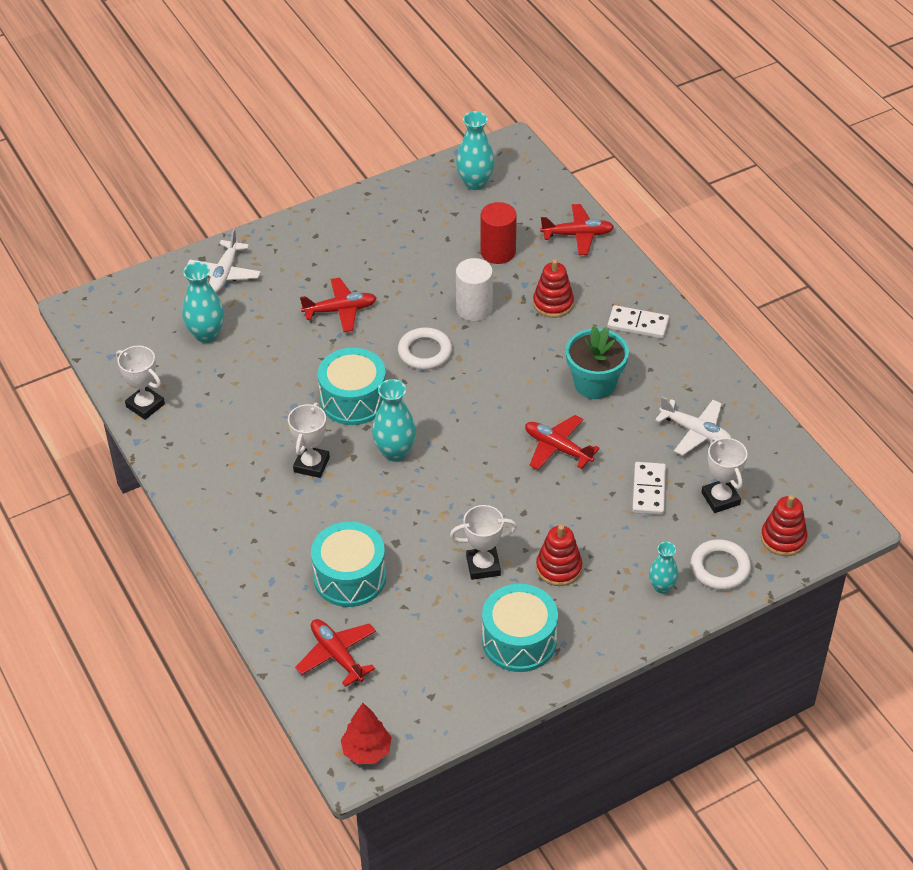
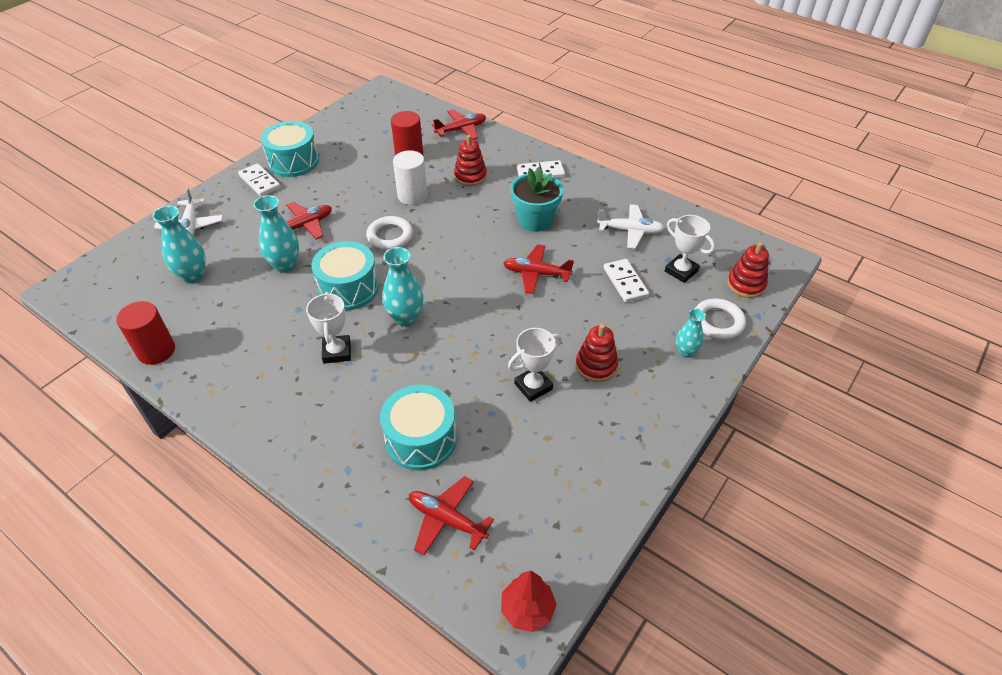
camera: 25 degrees left, 0 degrees up
(145, 405) = (156, 351): white trophy -> red cylinder
(316, 239) = (259, 182): none -> white domino
(475, 183) = (367, 117): turquoise vase -> turquoise vase (285, 265)
(519, 640) = (602, 440): turquoise drum -> turquoise drum (293, 161)

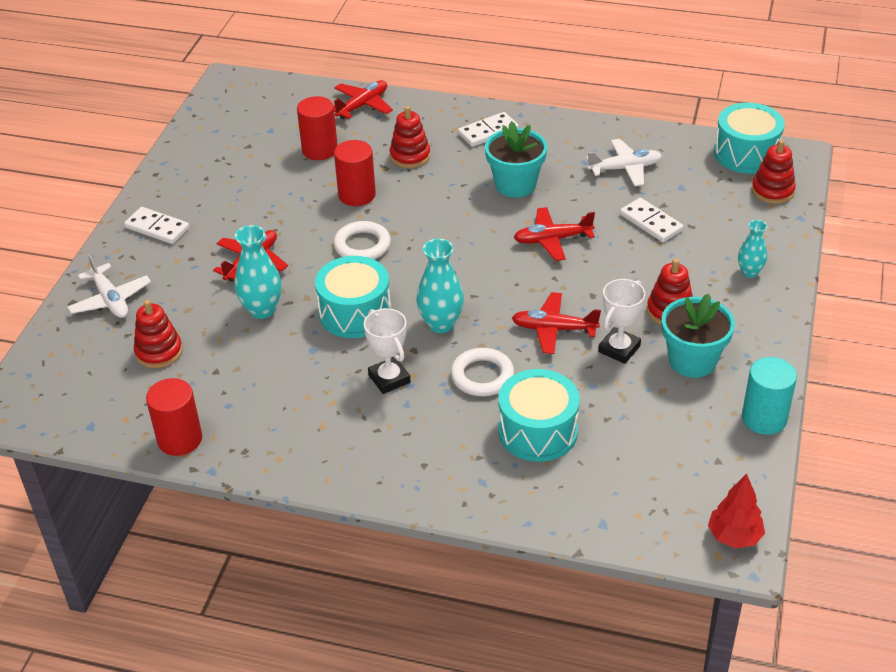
camera: 20 degrees left, 5 degrees down
(193, 276) = (159, 352): turquoise vase -> red stacking toy
(293, 161) = (181, 194): turquoise drum -> turquoise drum (746, 153)
(412, 196) = (357, 195): white cylinder -> red cylinder
(447, 519) = (611, 491): red plane -> red plane (554, 329)
(589, 418) = (692, 361): none -> turquoise flower pot
(622, 497) = (764, 418): none -> turquoise cylinder
(681, 271) = (701, 195): white trophy -> none
(718, 322) = (765, 235): white ring -> white ring (482, 376)

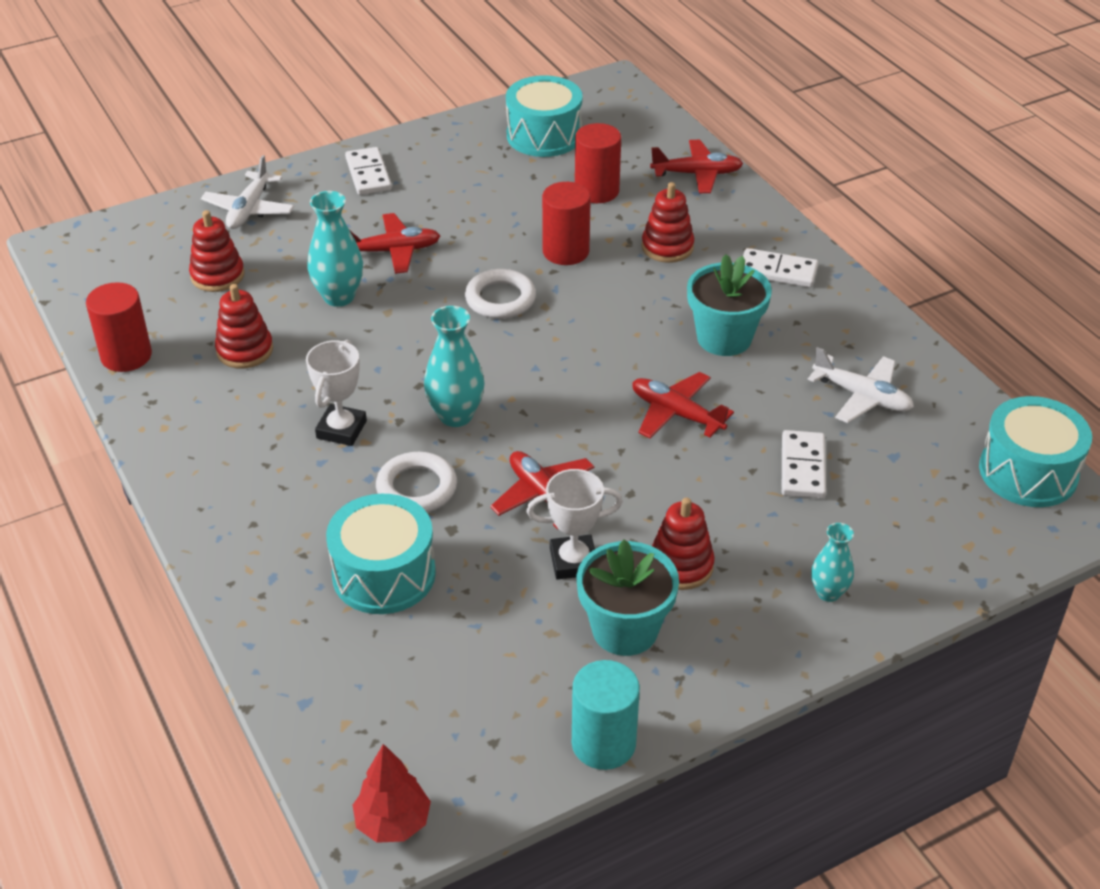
camera: 45 degrees right, 0 degrees up
(355, 313) = (403, 353): turquoise drum -> turquoise drum (544, 135)
(772, 191) = (995, 531): red stacking toy -> red stacking toy (245, 350)

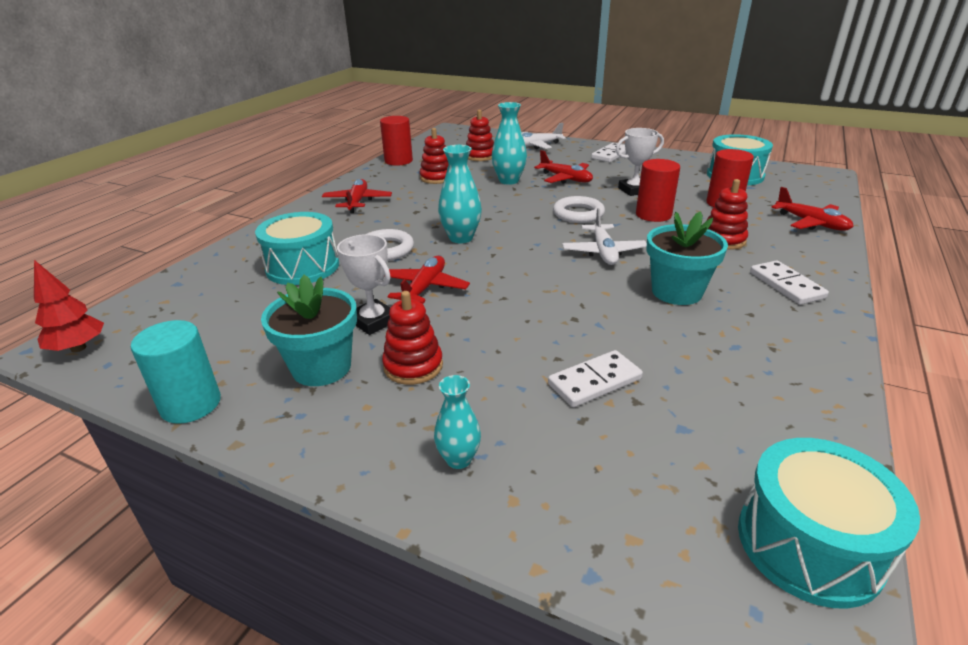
camera: 55 degrees right, 10 degrees down
(341, 429) = (408, 216): white trophy -> white trophy (634, 190)
(676, 414) = (570, 303): red plane -> red plane (357, 202)
(862, 397) = (725, 379): white plane -> white plane (603, 252)

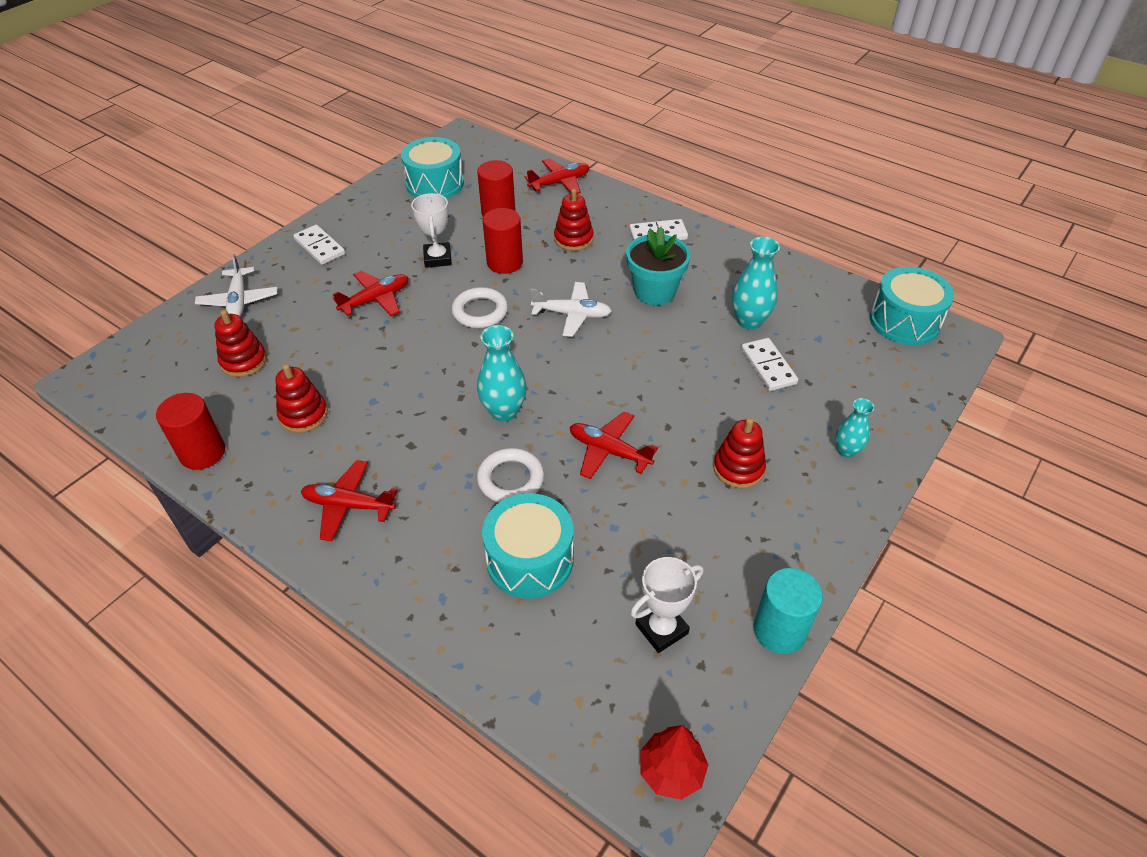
camera: 80 degrees left, 15 degrees up
(321, 367) = (734, 533): turquoise flower pot -> none
(373, 321) = (663, 494): white trophy -> white trophy (661, 629)
(509, 181) = (354, 348): turquoise vase -> turquoise vase (749, 321)

